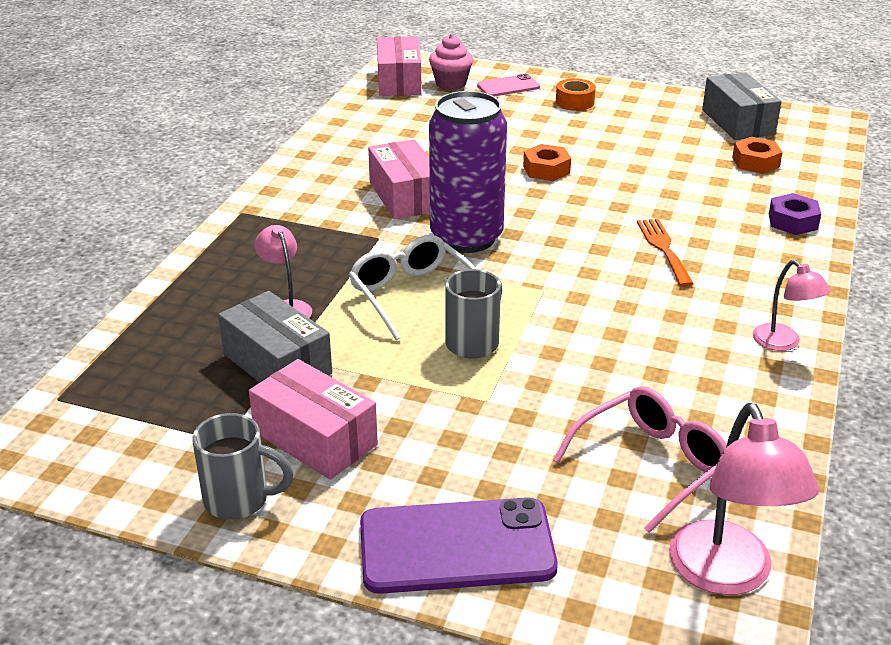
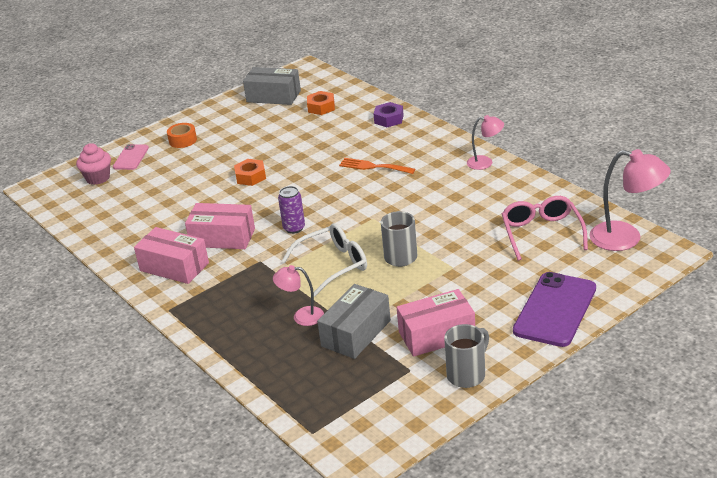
camera: 55 degrees left, 0 degrees up
(277, 364) = (356, 333): grey box -> grey box turned 45 degrees counterclockwise
(399, 81) = (66, 198): pink box -> pink box (174, 267)
(412, 294) = (333, 265): white glasses -> white glasses turned 150 degrees clockwise
(466, 237) = (294, 228): purple can -> purple can, size x0.46

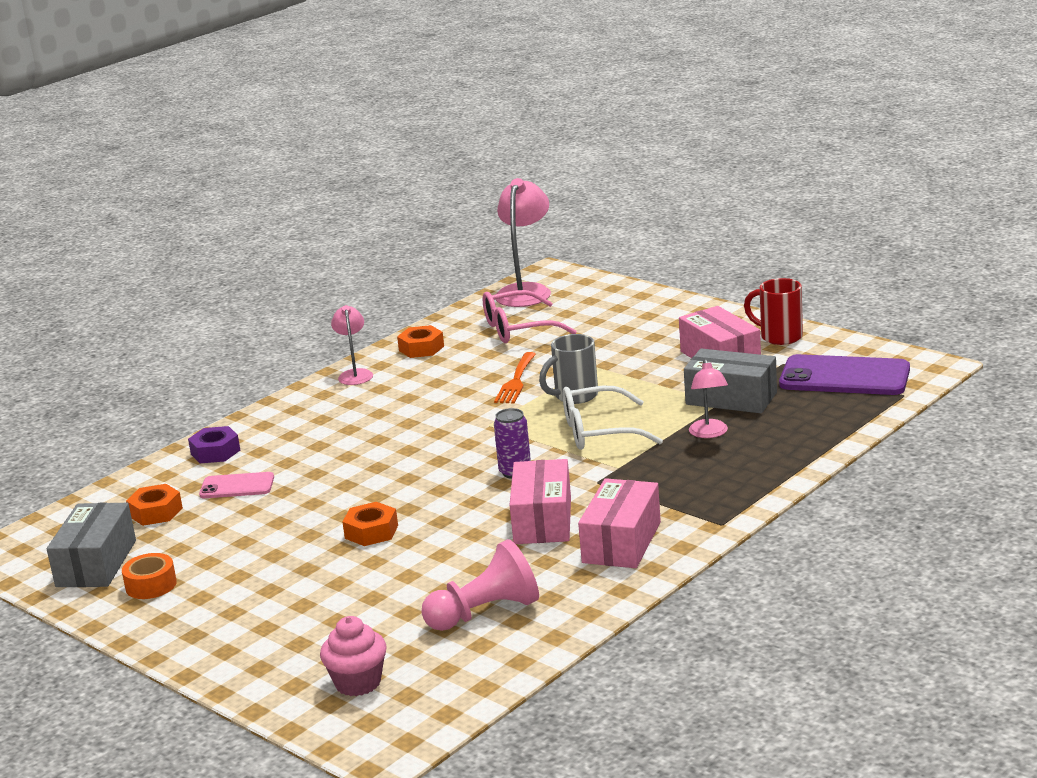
camera: 100 degrees left, 10 degrees down
(131, 157) = (287, 664): pink phone -> pink phone (237, 486)
(132, 216) = (485, 613): none -> pink pawn
(183, 140) = (235, 622): orange tape -> orange tape (151, 585)
(333, 265) = (598, 432): white glasses -> white glasses turned 60 degrees counterclockwise
(373, 167) = (354, 443): orange fork -> orange fork (516, 381)
(467, 374) = (779, 337): grey mug -> red mug
(521, 189) = (421, 348): none -> orange nut
(555, 310) = (660, 310): purple phone -> purple phone (844, 377)

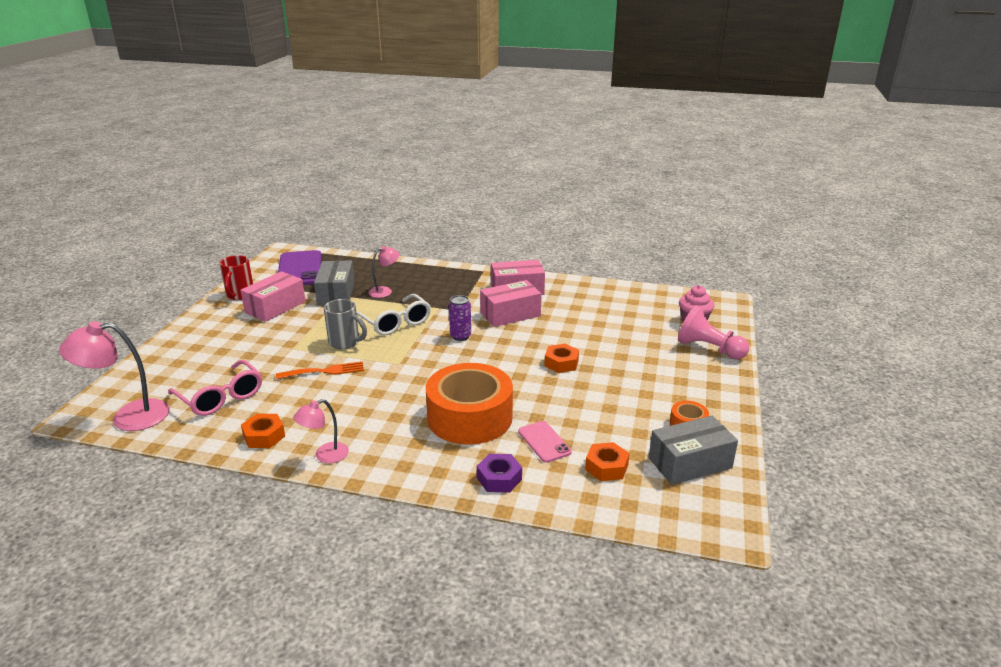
camera: 120 degrees left, 5 degrees up
(329, 452) = (470, 417): none -> orange tape
(485, 613) = (608, 307): pink pawn -> pink pawn (709, 349)

